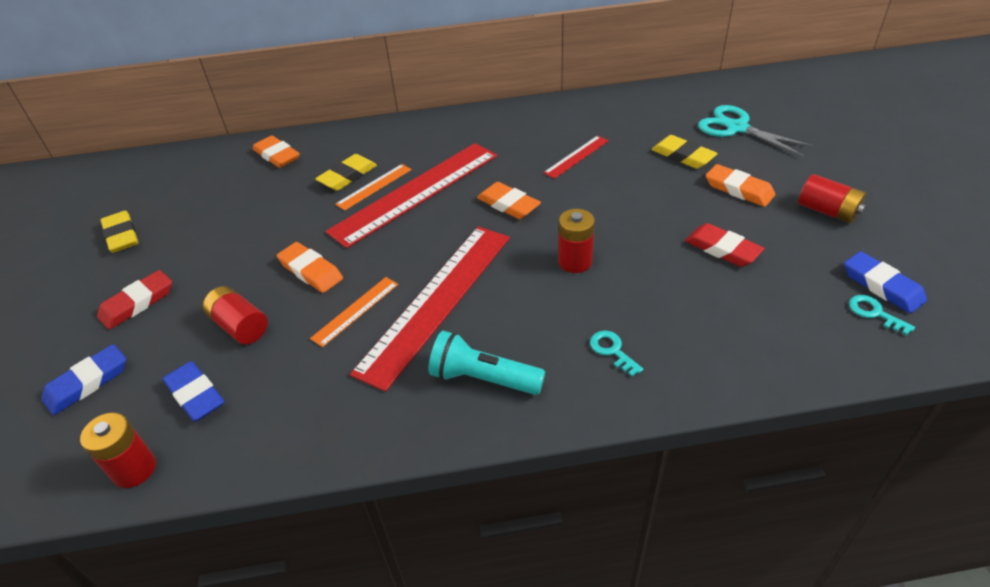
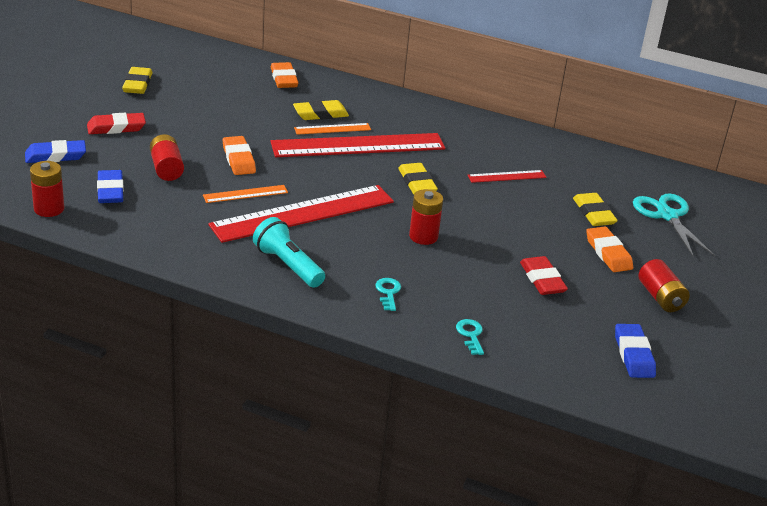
camera: 25 degrees right, 10 degrees down
(508, 204) = (417, 183): orange eraser -> yellow eraser
(874, 313) = (603, 364): turquoise key -> turquoise key (470, 335)

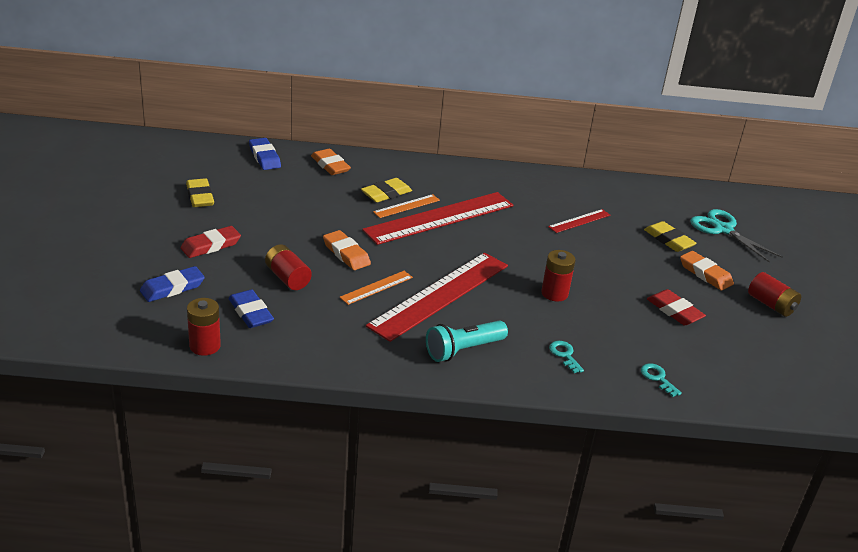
camera: 20 degrees left, 0 degrees up
(288, 265) = (463, 350): turquoise flashlight -> turquoise flashlight turned 60 degrees counterclockwise
(417, 183) = (513, 243): yellow eraser -> none
(633, 355) = (789, 362): blue eraser -> blue eraser (264, 157)

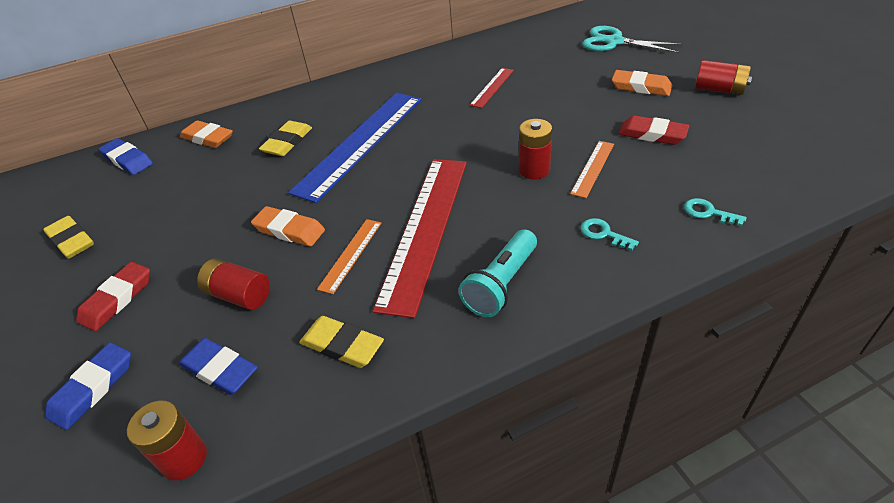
camera: 20 degrees left, 10 degrees up
(406, 206) = (317, 146): orange ruler -> orange ruler (592, 168)
(440, 218) = (360, 143): red ruler -> blue ruler
(669, 240) = (582, 70): yellow eraser -> yellow eraser (342, 345)

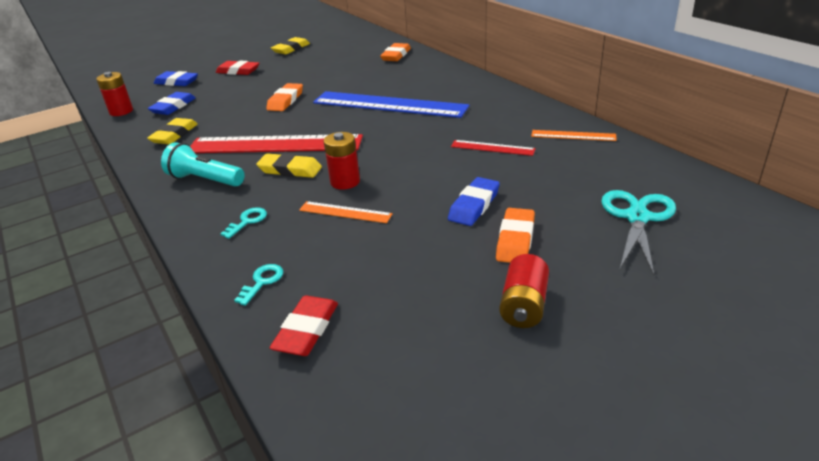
camera: 80 degrees right, 10 degrees down
(127, 160) = (369, 41): blue eraser -> blue eraser (474, 205)
(239, 295) = (229, 99): red battery -> none
(287, 142) = (390, 80): yellow eraser -> yellow eraser (290, 170)
(351, 255) = (254, 124): orange ruler -> orange ruler (573, 135)
(652, 134) = (407, 248): red eraser -> red eraser (307, 330)

